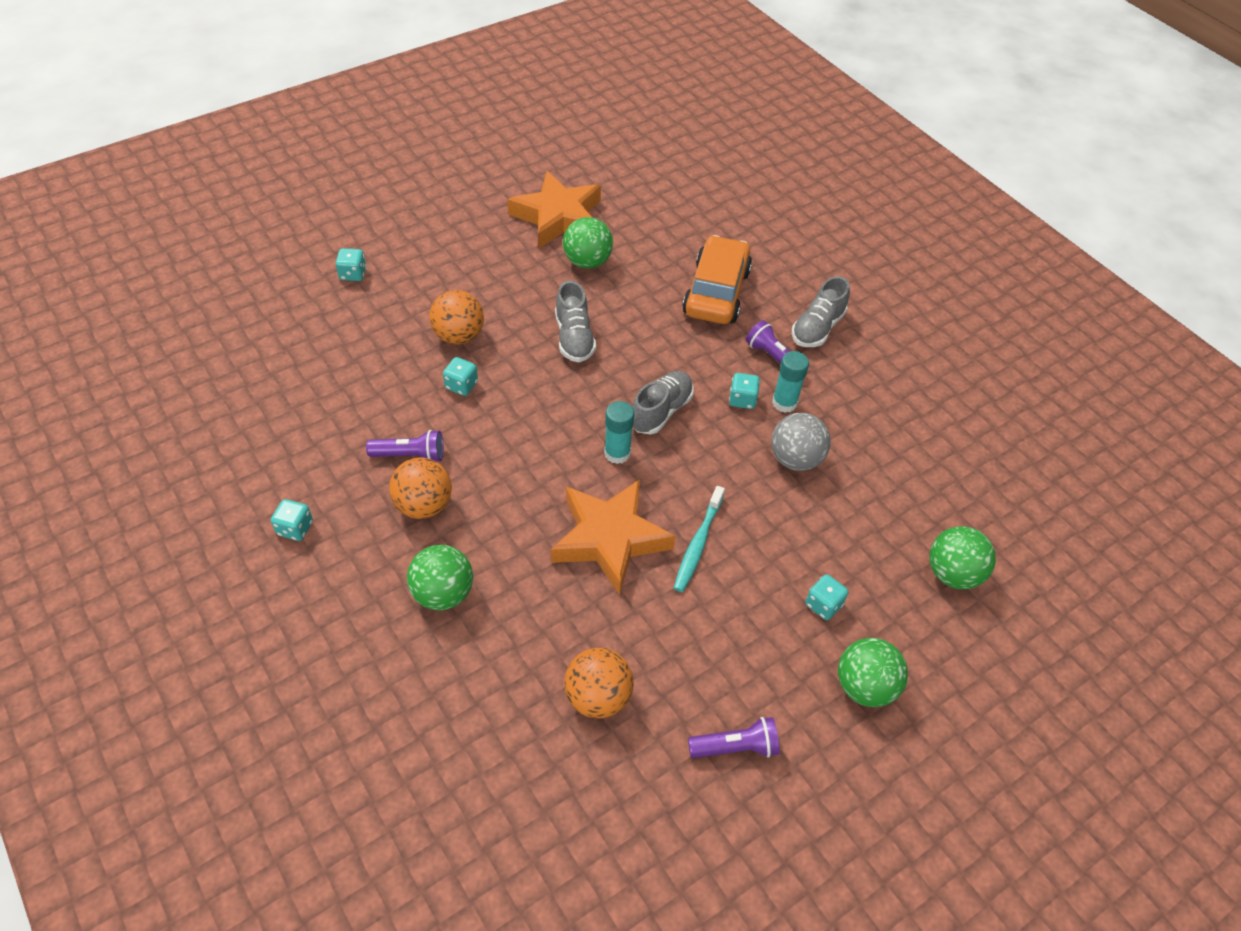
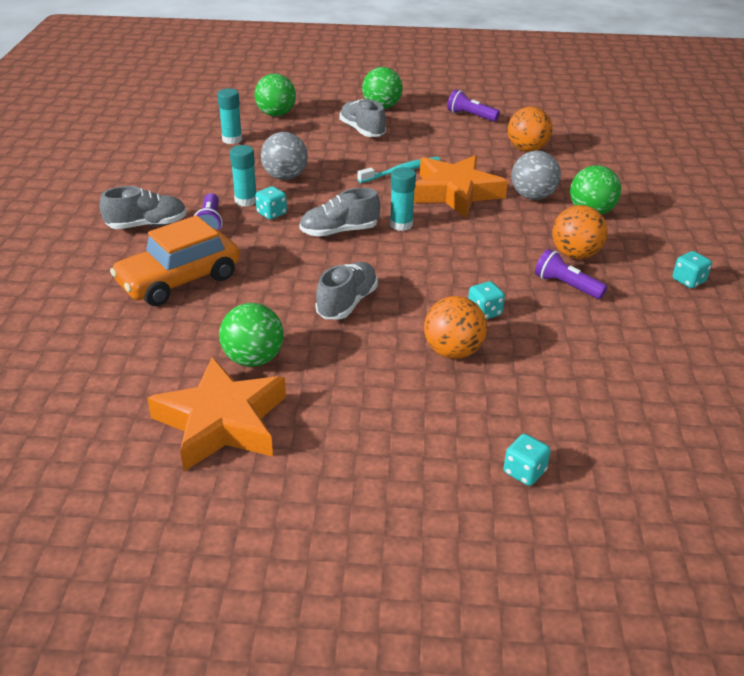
camera: 140 degrees left, 15 degrees down
(524, 584) = (532, 196): none -> grey ball
(823, 605) = (362, 130): turquoise dice -> grey shoe
(924, 489) = (232, 139): none -> turquoise glue stick

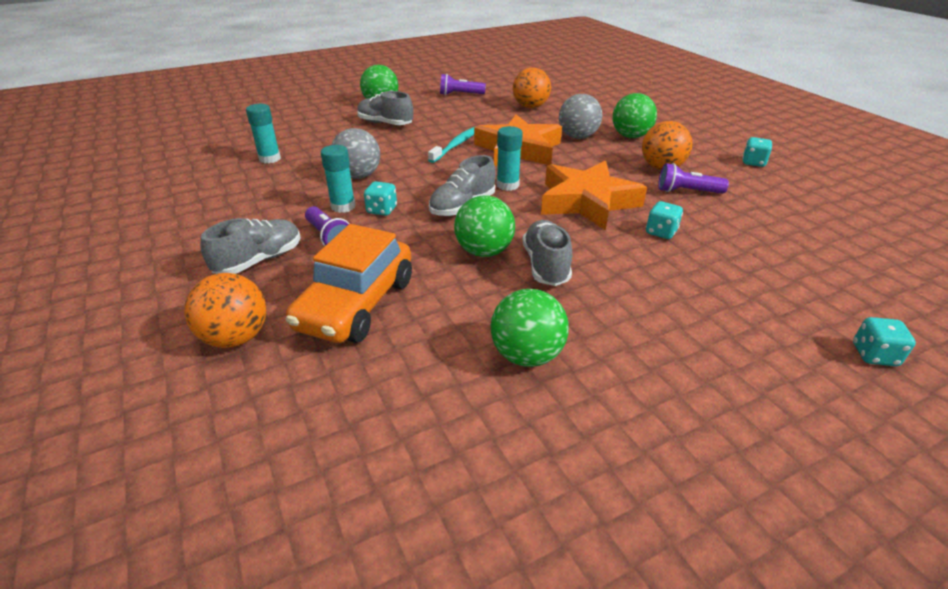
camera: 30 degrees left, 0 degrees up
(222, 422) = (577, 442): orange star -> orange star (587, 202)
(276, 114) = (291, 129): green ball -> green ball (484, 251)
(453, 351) = (682, 273): orange ball -> orange ball (236, 337)

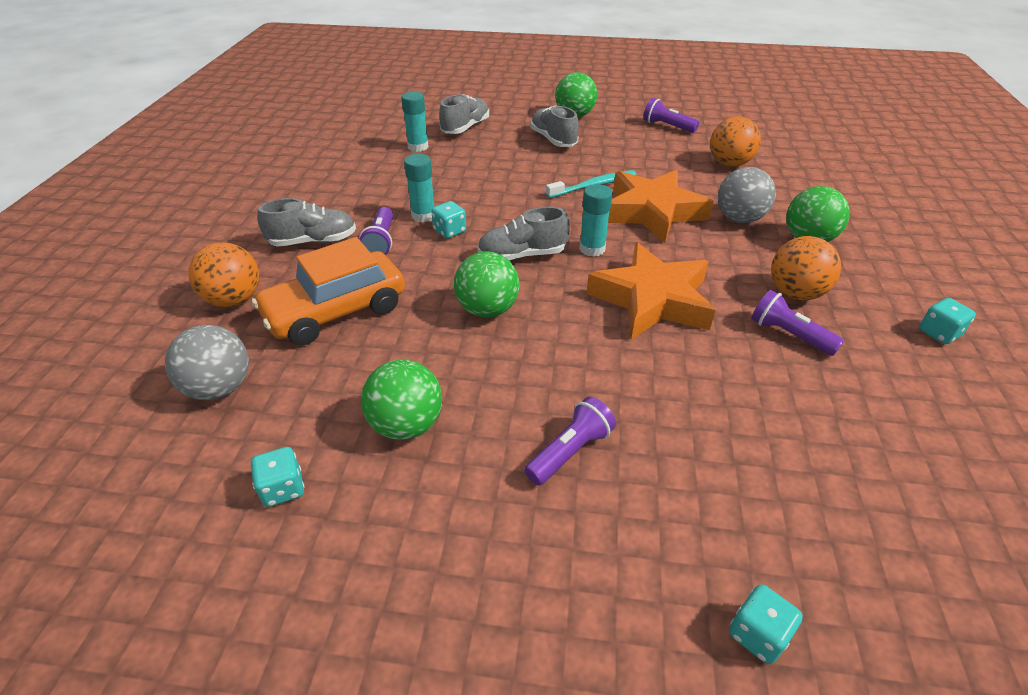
camera: 35 degrees right, 5 degrees up
(358, 176) = (468, 189): grey ball -> grey ball (220, 388)
(546, 265) = (526, 349): grey shoe -> grey shoe (465, 128)
(657, 314) = (570, 451): none -> purple flashlight
(661, 232) = (691, 368): turquoise dice -> turquoise dice (283, 489)

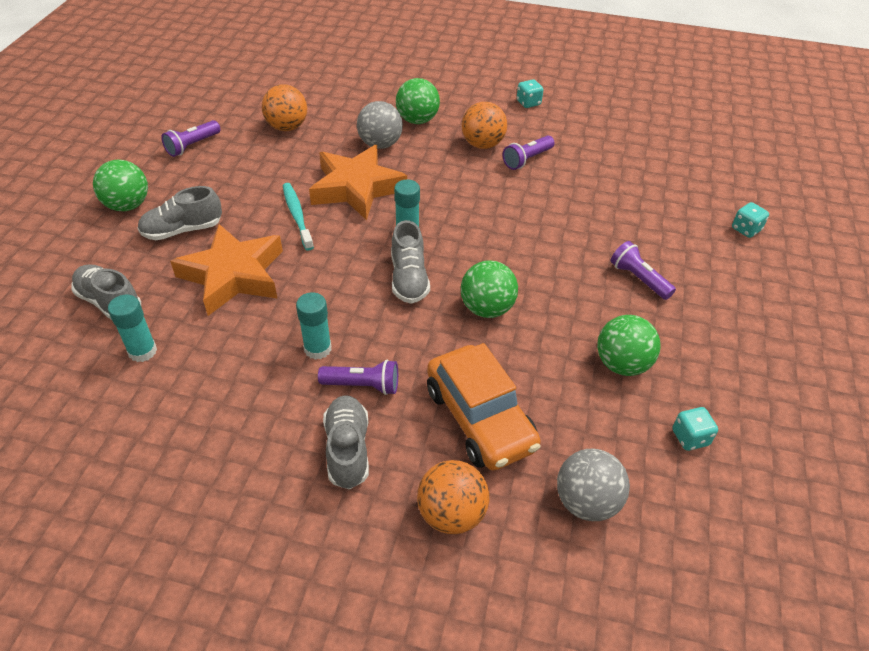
camera: 85 degrees left, 5 degrees up
(449, 231) = (355, 328): turquoise dice -> none
(652, 299) = (483, 213): orange star -> orange star (233, 275)

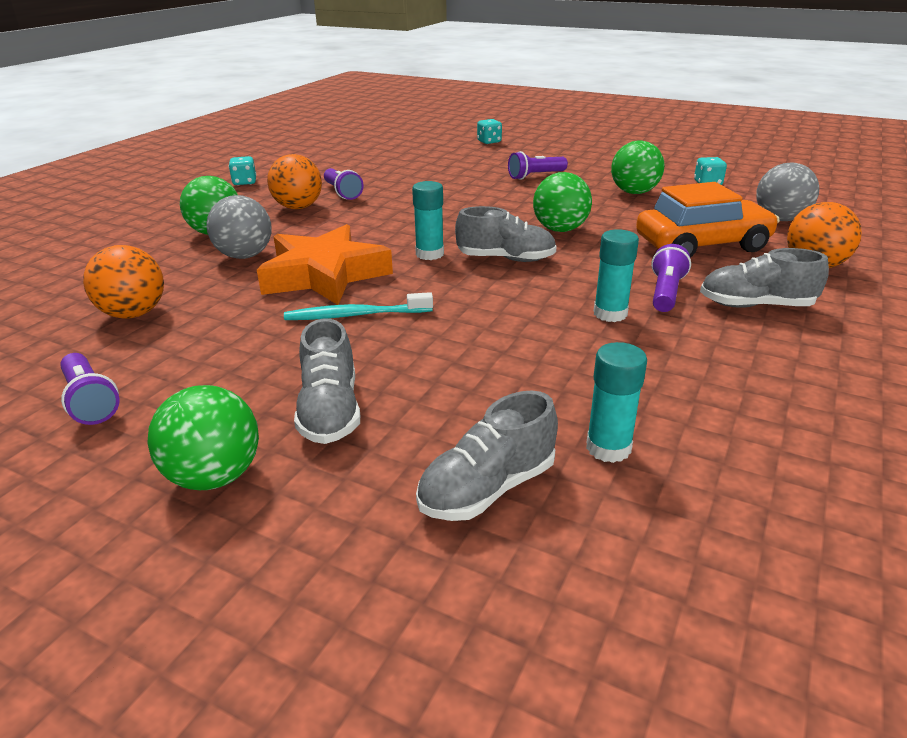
camera: 75 degrees left, 15 degrees down
(233, 275) = (460, 366): orange star -> none

